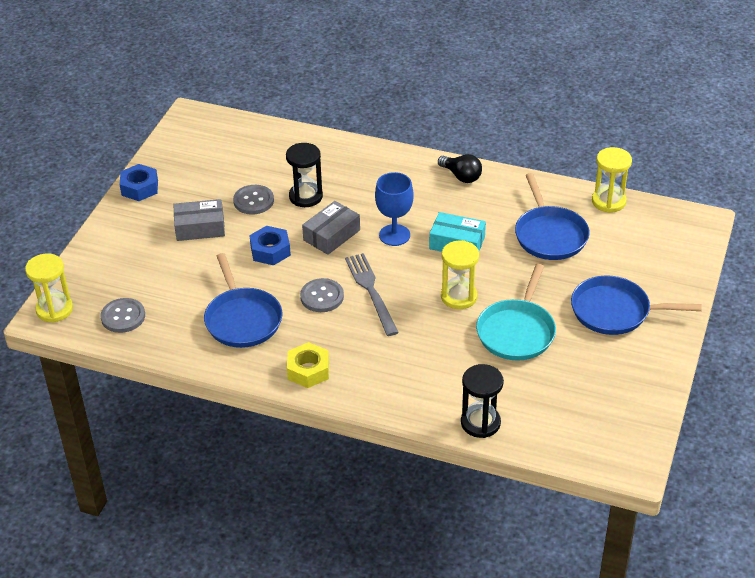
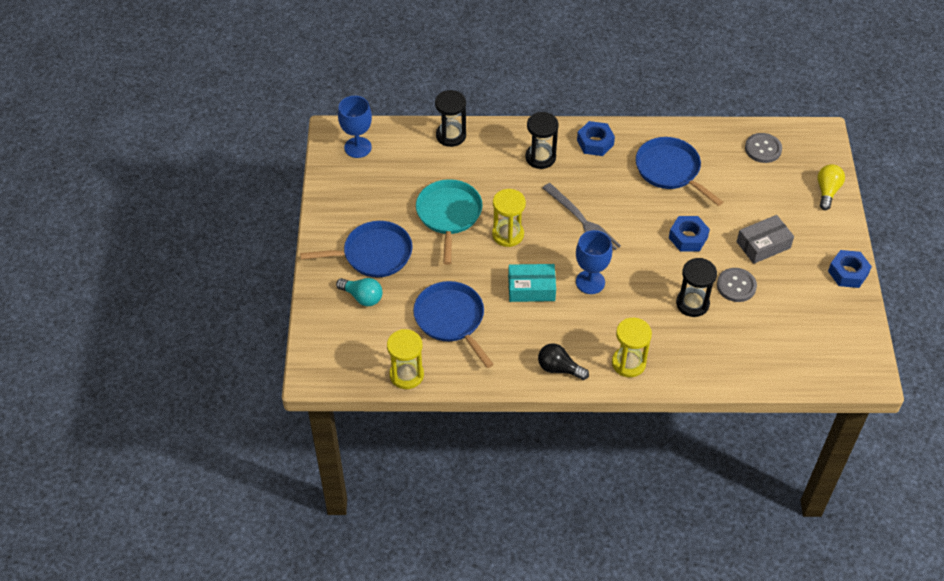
camera: 160 degrees right, 10 degrees up
(54, 309) = (819, 141): yellow hourglass -> yellow hourglass (628, 363)
(93, 259) = (827, 191): none -> yellow light bulb
(308, 370) = (595, 143): yellow nut -> blue nut
(322, 297) = (619, 205): grey button -> none
(331, 235) = (645, 267): grey box -> none
(382, 369) = (540, 157): none -> black hourglass
(605, 437) = (358, 147): none -> blue goblet
(637, 274) = (362, 297): none -> turquoise light bulb

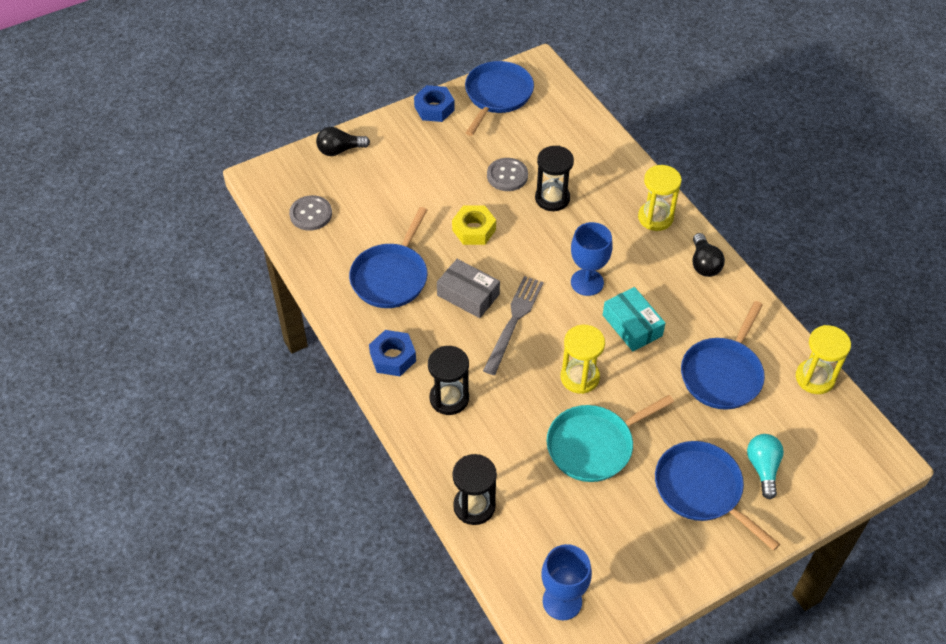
camera: 120 degrees left, 0 degrees up
(688, 237) = (474, 230): blue nut -> yellow nut
(763, 245) = (442, 173): grey box -> grey box (468, 295)
(827, 191) = (340, 150): yellow light bulb -> black light bulb
(843, 325) = (497, 95): none -> blue pan

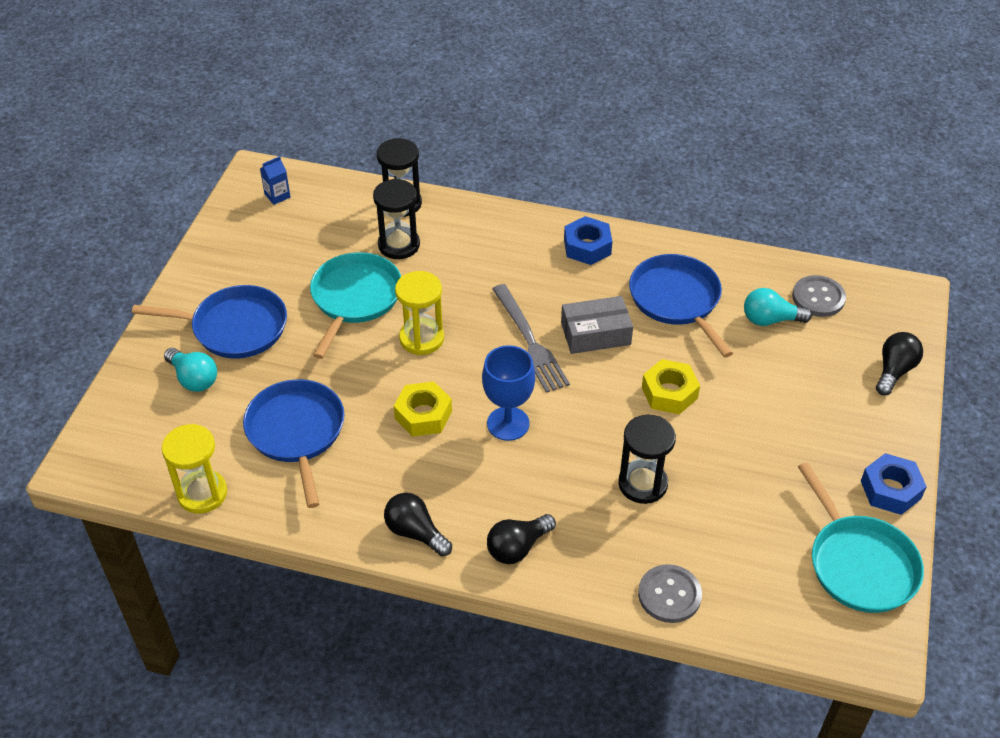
camera: 135 degrees right, 5 degrees down
(357, 223) = (770, 320): none -> turquoise light bulb
(449, 398) = (506, 251): black hourglass -> black hourglass (399, 245)
(497, 95) = (859, 564): blue pan -> turquoise pan
(507, 176) = (716, 473): grey button -> grey button (669, 595)
(562, 601) = (277, 196): blue goblet -> blue carton
(632, 325) = (423, 415): turquoise box -> yellow nut
(655, 217) = (518, 547): yellow hourglass -> black light bulb

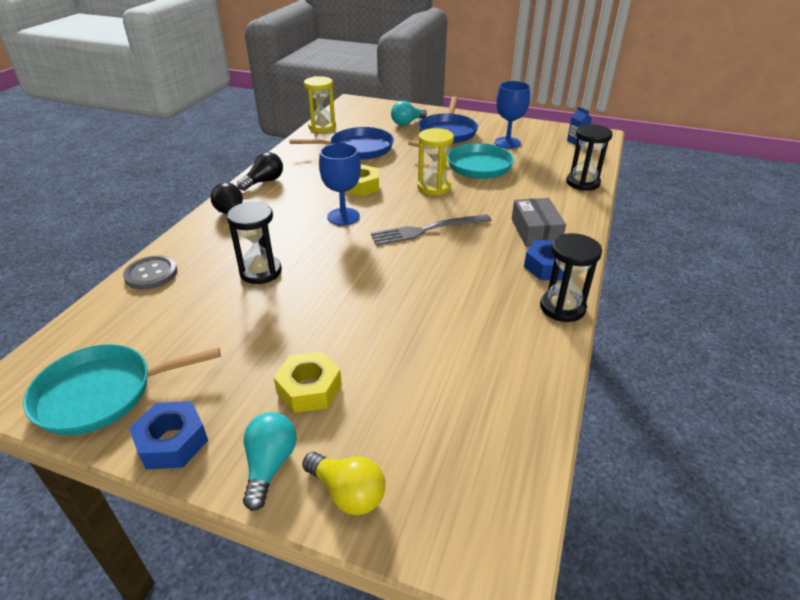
camera: 95 degrees right, 10 degrees down
(279, 263) = (507, 143): none -> blue goblet
(399, 245) = (533, 181): black hourglass -> black hourglass (562, 307)
(595, 333) = (433, 262): grey box -> grey box (535, 231)
(669, 392) = (355, 297): yellow nut -> yellow nut (309, 389)
(677, 300) = (477, 315): blue pan -> none
(770, 320) = (447, 383): turquoise light bulb -> turquoise light bulb (270, 465)
(818, 297) = (485, 436): grey button -> none
(894, 371) = (347, 493): black light bulb -> yellow light bulb

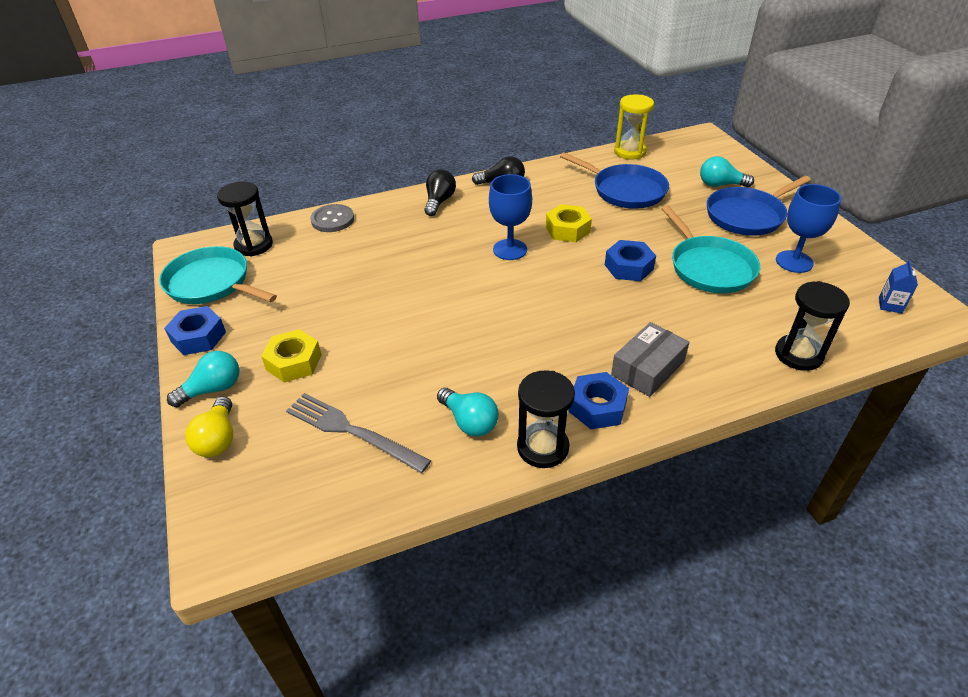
camera: 50 degrees right, 5 degrees up
(260, 272) = (389, 259): black hourglass -> black hourglass (254, 245)
(427, 230) = (554, 303): grey fork -> grey fork (352, 431)
(434, 187) = (628, 267): yellow hourglass -> blue nut
(501, 326) = (469, 421): none -> turquoise light bulb

